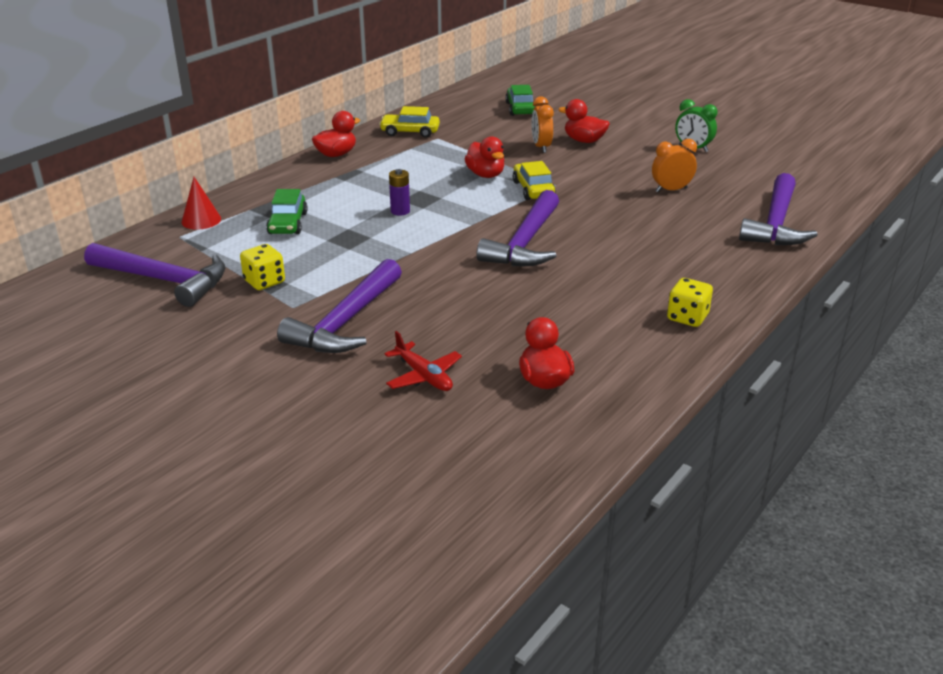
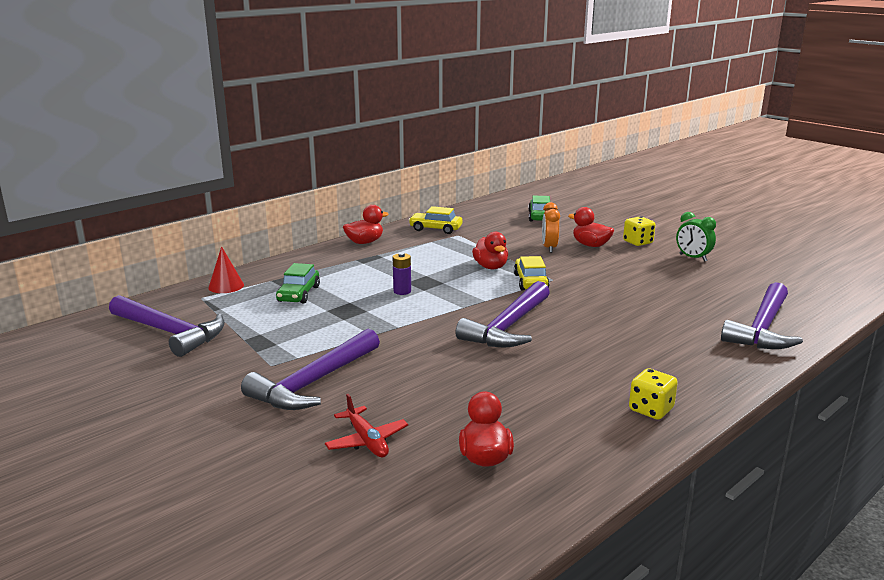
camera: 10 degrees right, 10 degrees down
(264, 282) = (256, 341): yellow dice -> yellow dice (638, 242)
(671, 190) = (663, 291): orange clock -> none

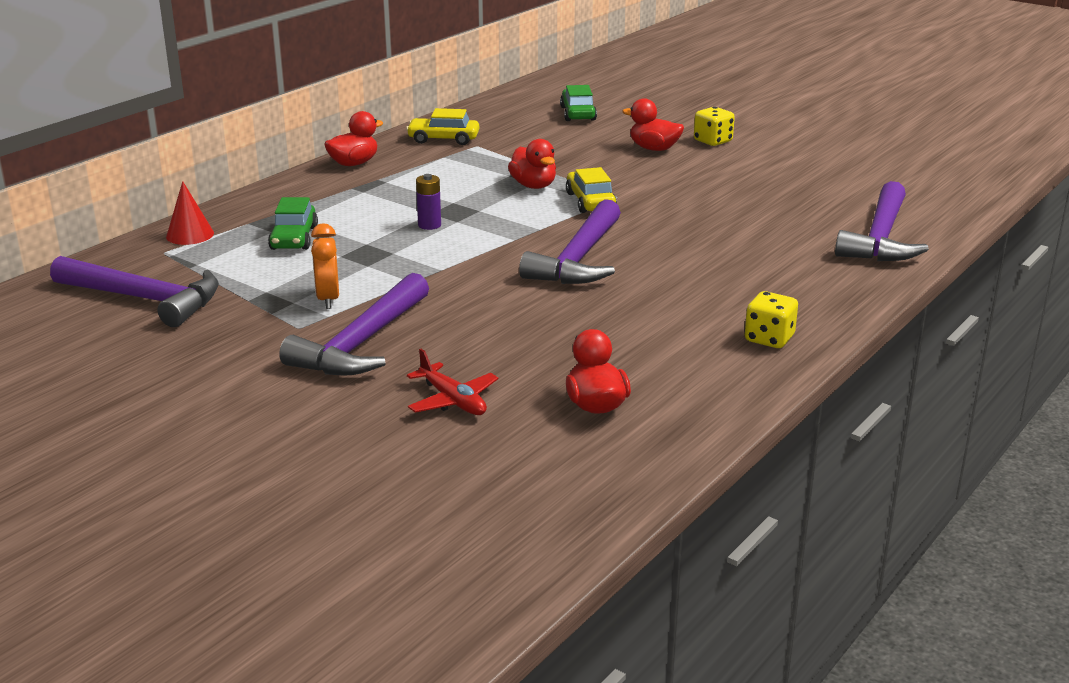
camera: 10 degrees left, 5 degrees up
(549, 248) = (601, 155): orange clock -> orange clock (328, 299)
(693, 258) = (785, 157): green clock -> none

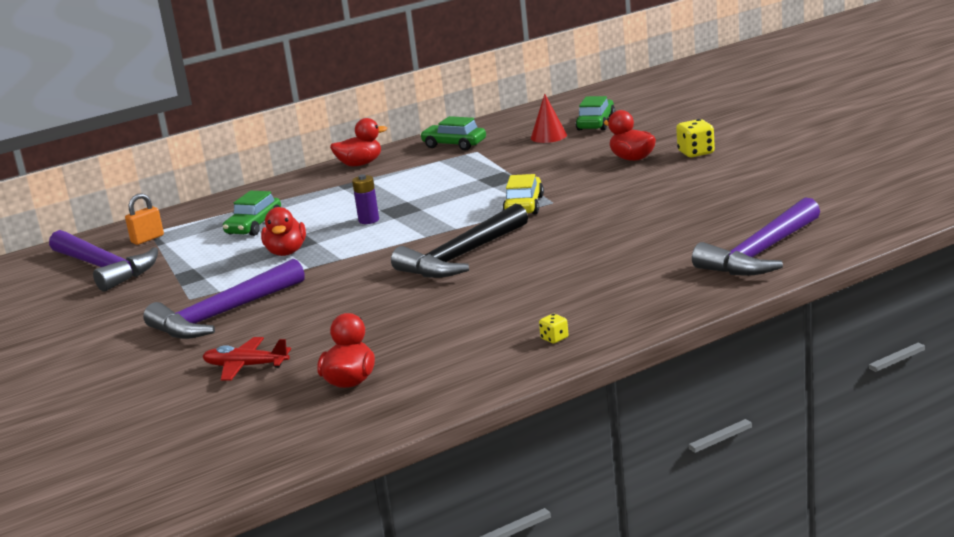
camera: 25 degrees right, 5 degrees down
(168, 261) = (147, 239): none -> orange padlock
(190, 235) = (181, 219): red cone -> red cone (548, 136)
(328, 299) = (232, 277): orange clock -> none
(443, 139) = (454, 144): yellow car -> green car
(453, 400) = (245, 366): red plane -> red plane turned 120 degrees clockwise
(533, 186) = (489, 189): red duck -> red duck (286, 252)
(579, 259) = (462, 257): purple hammer -> black hammer
(769, 339) = (554, 338): yellow dice -> yellow dice, size x0.55

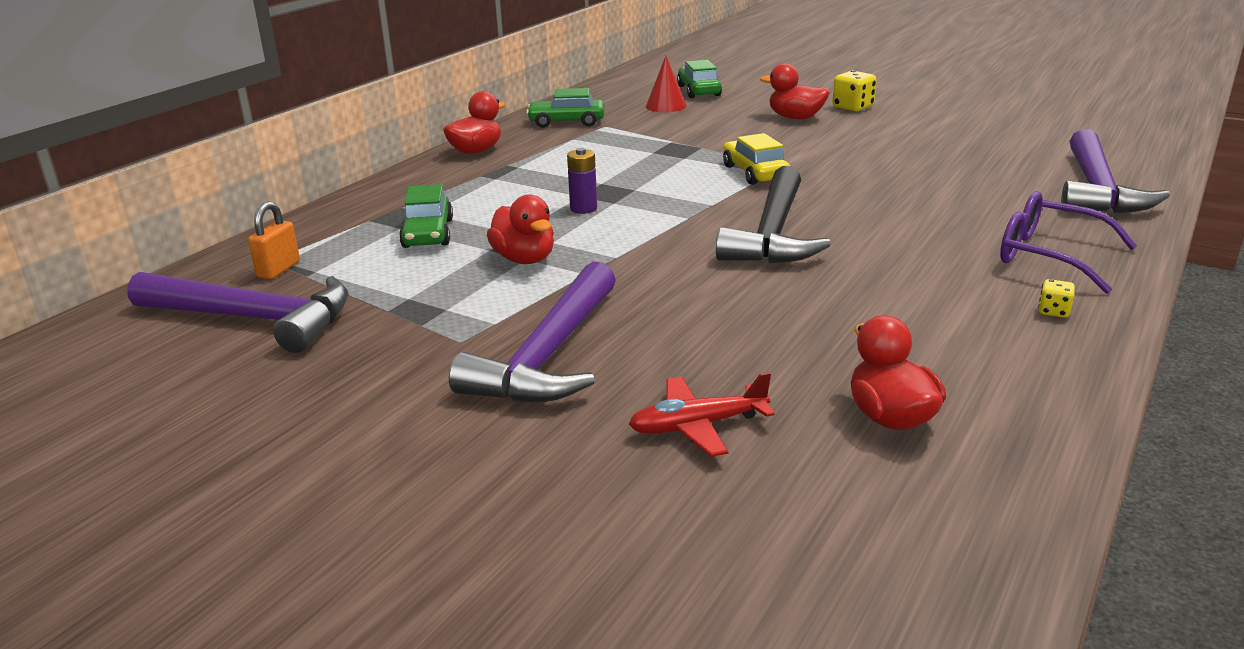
camera: 30 degrees left, 5 degrees up
(623, 300) = (1050, 256): none -> purple glasses

